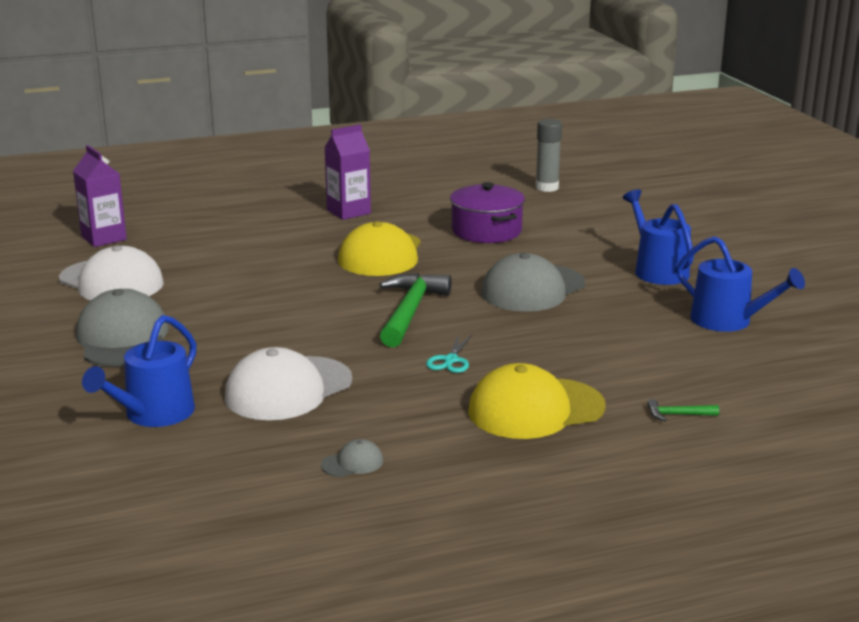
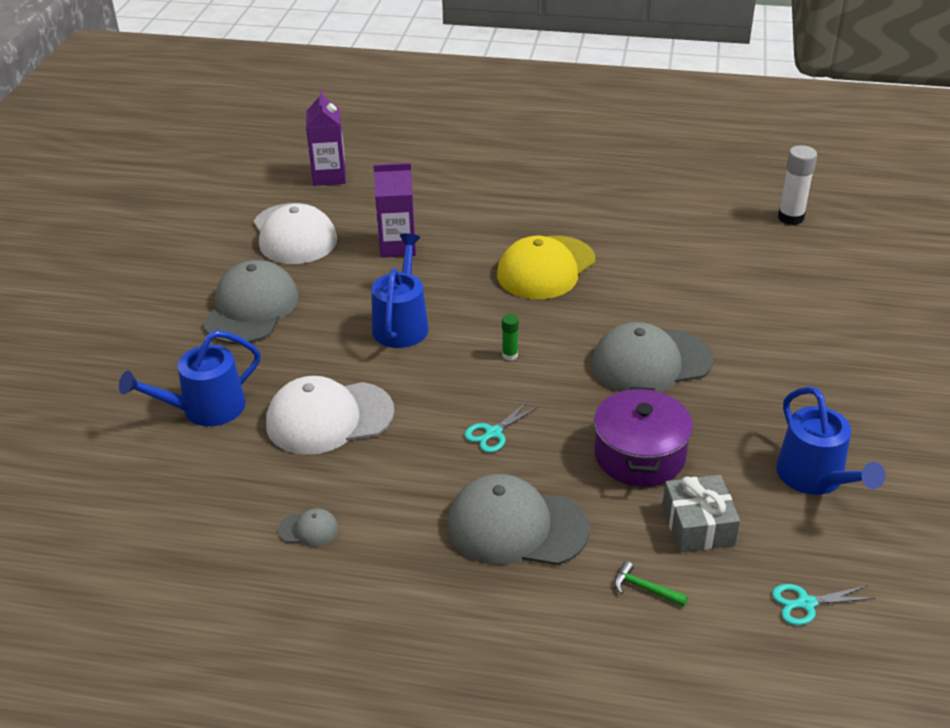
camera: 30 degrees right, 15 degrees up
(348, 212) = (563, 200): purple carton -> purple carton (397, 247)
(410, 312) = (510, 355): green hammer -> green glue stick
(486, 231) = (674, 265): purple pot -> purple pot (639, 455)
(535, 409) = (516, 526): yellow cap -> grey cap
(547, 187) = (790, 218): grey glue stick -> white glue stick
(658, 270) = (804, 377): blue watering can -> blue watering can (401, 324)
(675, 369) = (698, 525): none -> grey gift
(800, 388) = (806, 603): none -> turquoise scissors

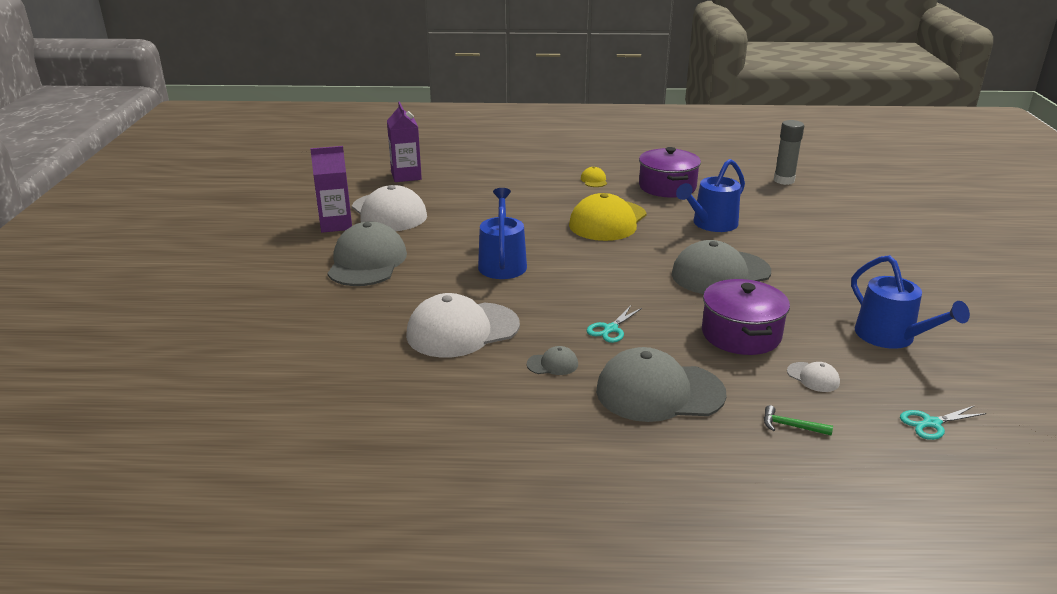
camera: 10 degrees left, 10 degrees down
(206, 409) = (347, 332): blue watering can -> blue watering can (711, 224)
(308, 529) = (472, 411): grey cap -> grey cap (552, 364)
(397, 247) = (480, 215): purple carton -> purple carton (336, 225)
(510, 355) = (602, 277): green glue stick -> none
(551, 200) = (594, 180): none -> yellow cap
(638, 217) = (667, 187): none -> purple pot
(698, 525) = (813, 377): grey gift -> white cap
(790, 218) = (784, 180): white glue stick -> grey glue stick

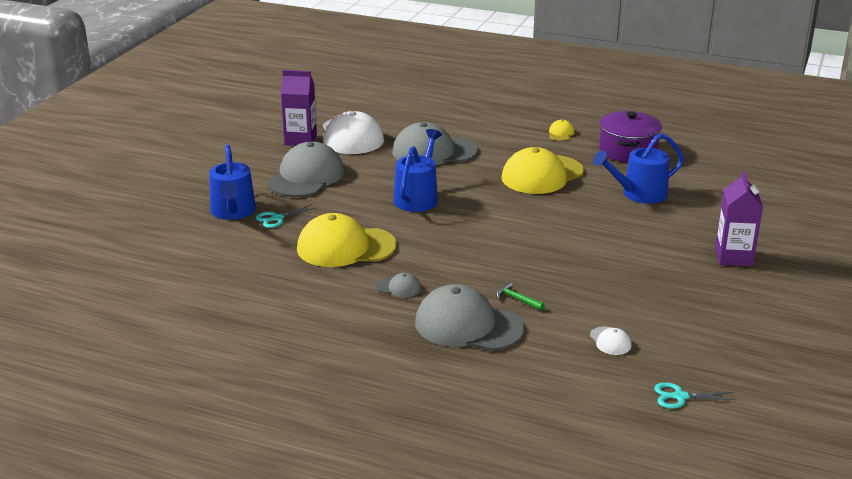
camera: 20 degrees right, 0 degrees up
(406, 176) = (389, 103): purple carton -> purple carton (733, 257)
(462, 330) = (346, 247): white cap -> yellow cap
(610, 329) = (468, 269): turquoise scissors -> turquoise scissors (277, 218)
(720, 273) = (607, 240): grey cap -> grey cap (434, 151)
(741, 334) = (578, 295): purple pot -> none
(784, 180) = (755, 162): grey glue stick -> none
(791, 426) = (555, 373): green hammer -> green hammer (517, 299)
(890, 337) = (715, 324): blue watering can -> blue watering can (233, 212)

